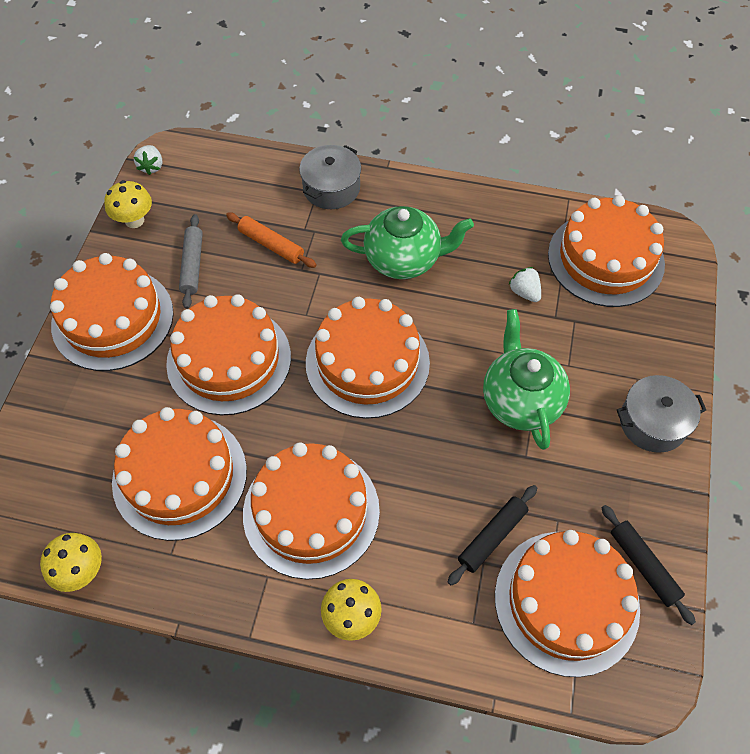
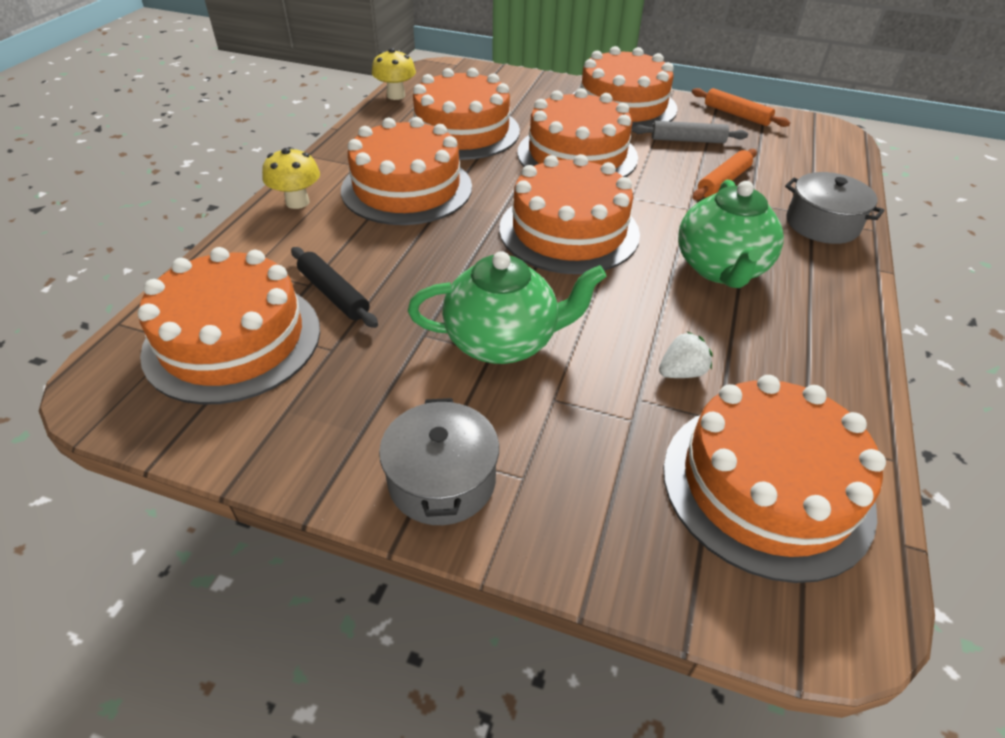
camera: 95 degrees right, 15 degrees down
(134, 220) = (736, 115): yellow mushroom -> orange rolling pin
(151, 167) = (809, 123): white strawberry -> none
(643, 566) = (237, 419): black rolling pin -> none

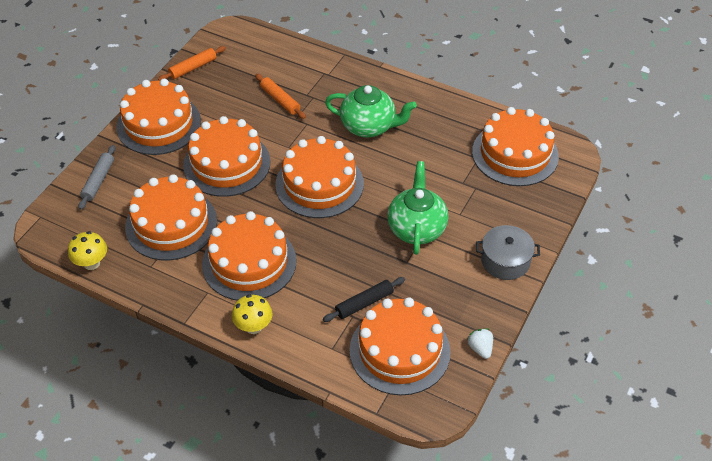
camera: 80 degrees left, 5 degrees up
(681, 372) = (447, 163): white strawberry -> white strawberry (480, 348)
(687, 140) = (222, 102): grey rolling pin -> grey rolling pin (98, 181)
(822, 224) = (335, 72): grey pot -> none

